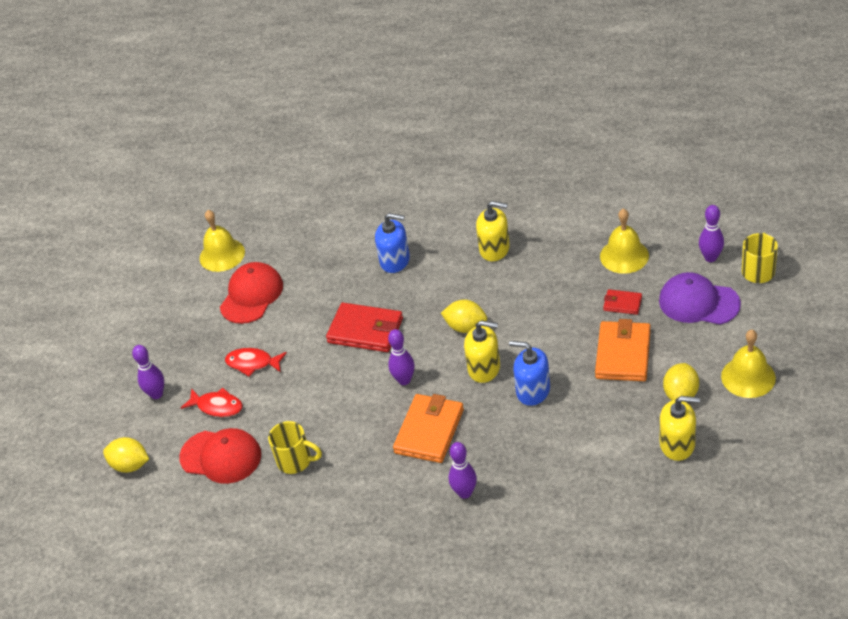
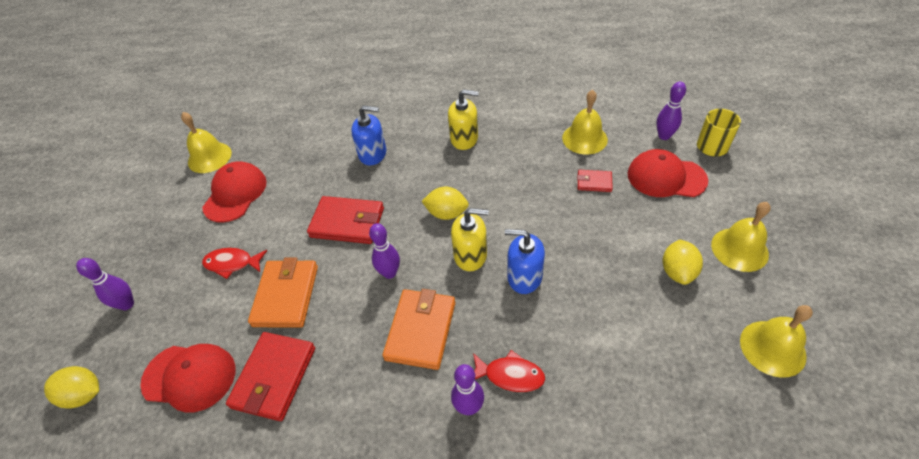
camera: 10 degrees left, 5 degrees up
(217, 406) = (191, 315): red fish -> red fish (510, 375)
(295, 461) = (274, 377): yellow mug -> red wallet
(623, 354) = (607, 232): orange wallet -> orange wallet (286, 296)
(677, 444) = (691, 330): yellow soap dispenser -> none
(698, 302) = (666, 177): purple cap -> red cap
(746, 463) = (772, 348): none -> yellow bell

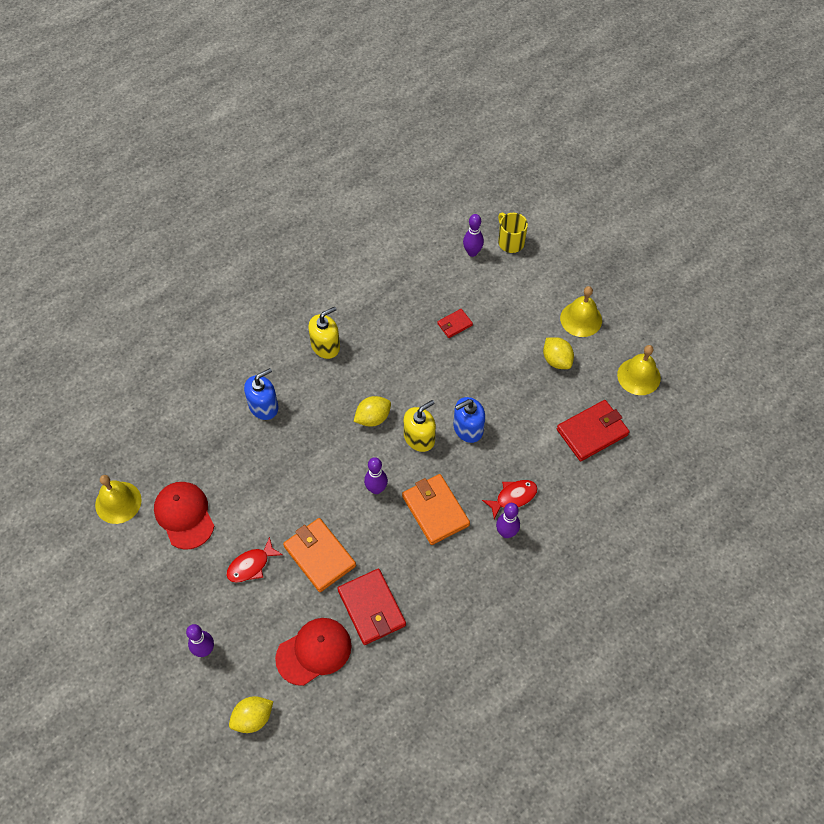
camera: 45 degrees left, 10 degrees up
(347, 223) = (305, 475): red wallet -> red wallet (592, 432)
(584, 138) = (418, 289): yellow bell -> none
(666, 177) = (499, 289): red cap -> none

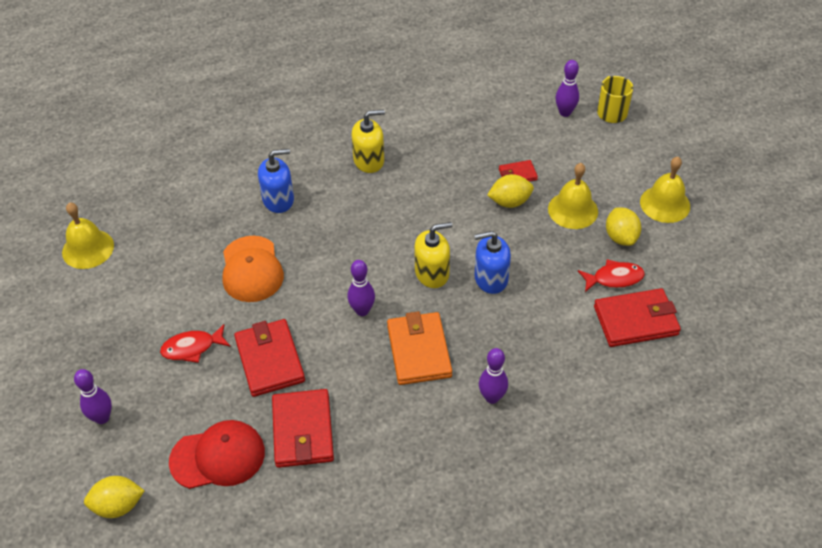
camera: 20 degrees right, 10 degrees down
(184, 515) = (147, 279): red cap -> none
(269, 479) = (251, 269): none -> orange cap
(320, 556) = (270, 360): orange wallet -> red wallet
(373, 418) = (389, 240): yellow lemon -> yellow lemon (509, 202)
(513, 497) = (515, 362): red fish -> red fish (614, 278)
(639, 376) = (714, 278): yellow bell -> yellow bell (573, 210)

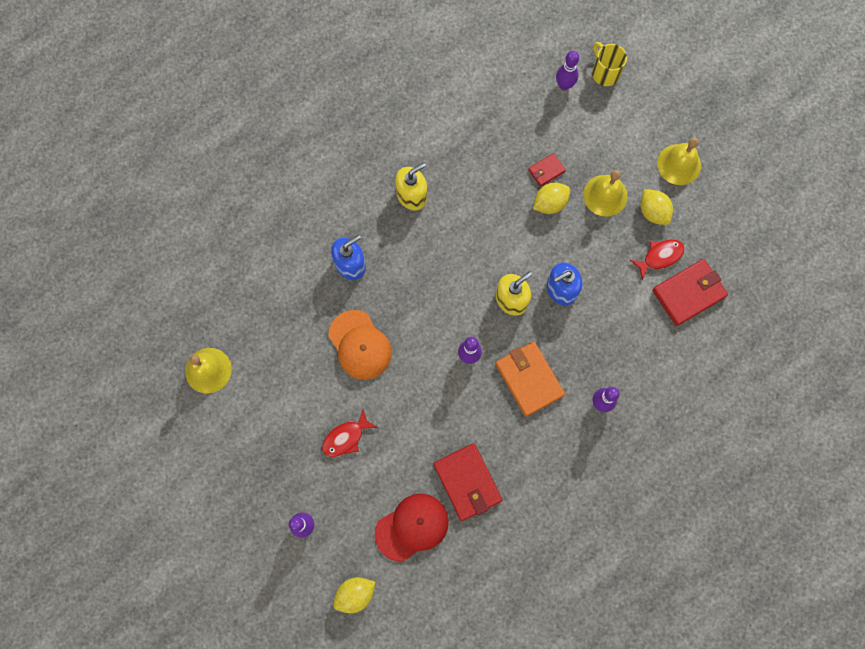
camera: 20 degrees left, 25 degrees up
(270, 360) = (414, 428): red wallet -> none

